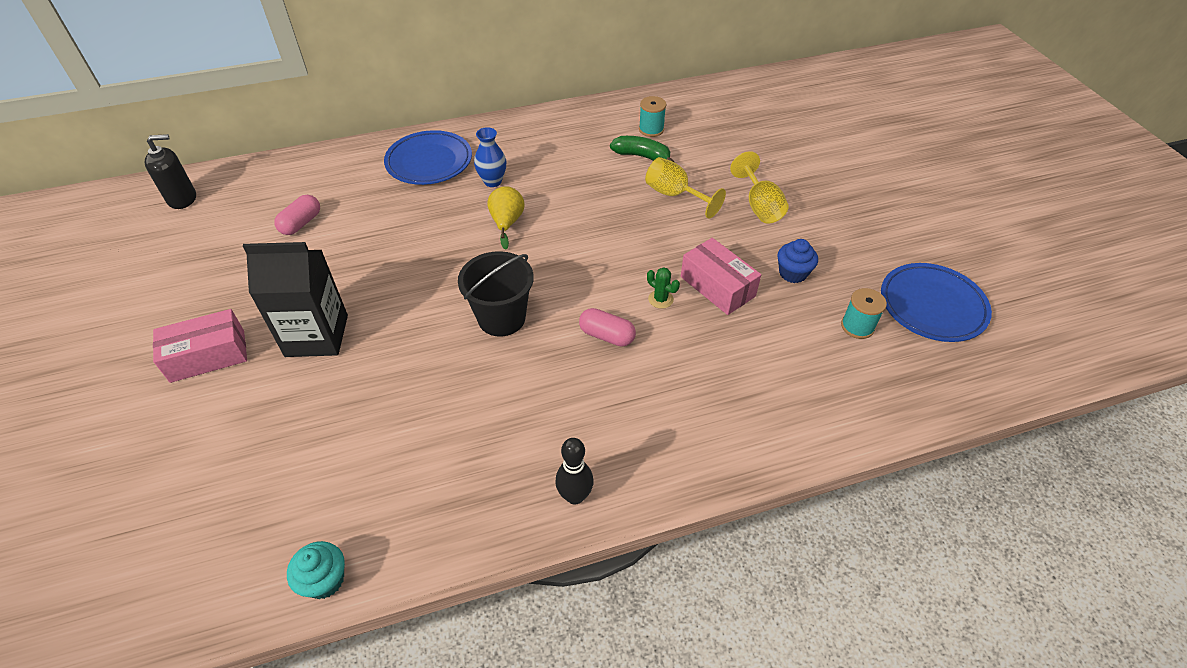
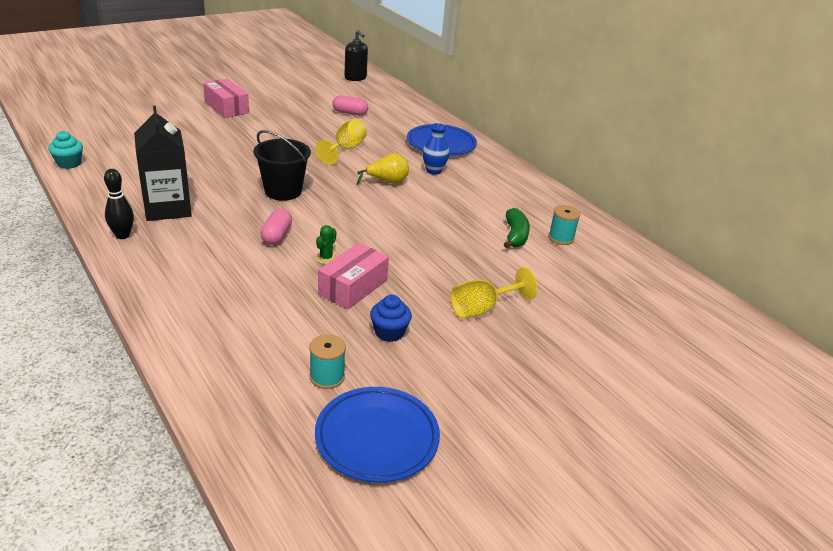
camera: 70 degrees right, 15 degrees down
(317, 336) = (250, 133): black carton -> black carton (167, 208)
(675, 195) = (468, 257): yellow goblet -> yellow goblet (345, 149)

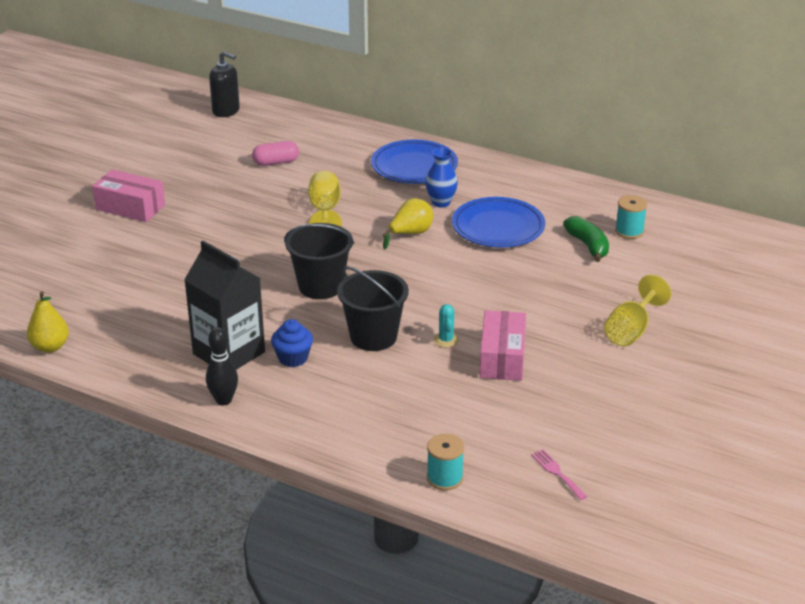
camera: 25 degrees left, 0 degrees up
(69, 163) = (50, 347): turquoise cupcake -> yellow pear
(276, 235) = (373, 337): pink capsule -> black bucket
(289, 393) = (557, 473): none -> pink fork
(326, 258) = (446, 340): green cactus -> turquoise cactus
(327, 377) = (571, 446): turquoise spool -> turquoise spool (444, 478)
(377, 438) = (662, 475): blue plate -> blue plate (498, 227)
(389, 332) = (578, 386): blue cupcake -> blue cupcake (293, 358)

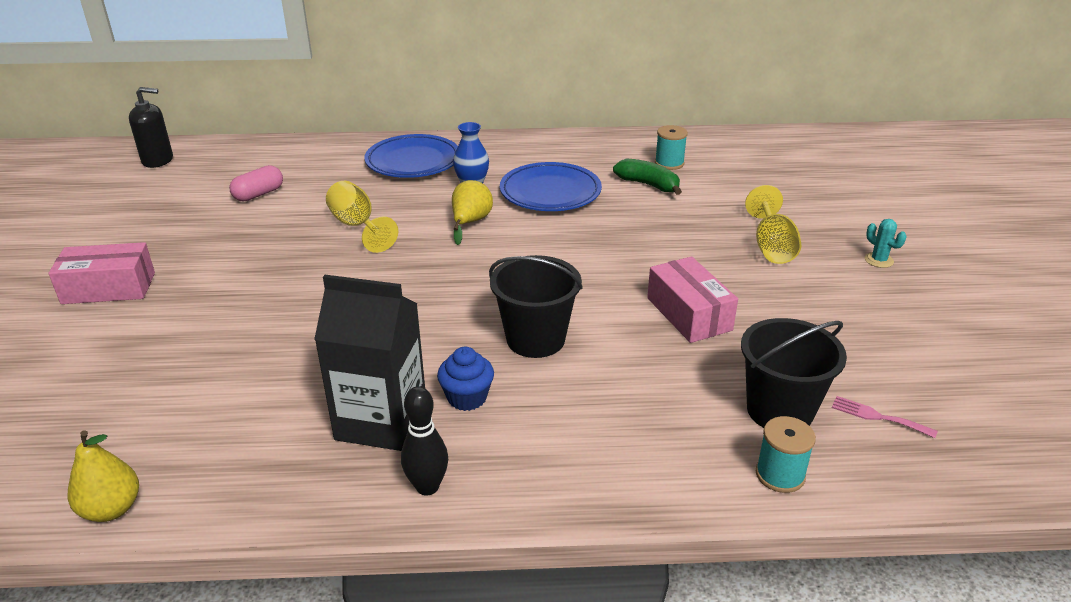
camera: 30 degrees left, 0 degrees up
(320, 286) = (424, 304): black bucket -> black bucket (779, 411)
(446, 340) = (614, 315): turquoise cactus -> turquoise cactus (879, 260)

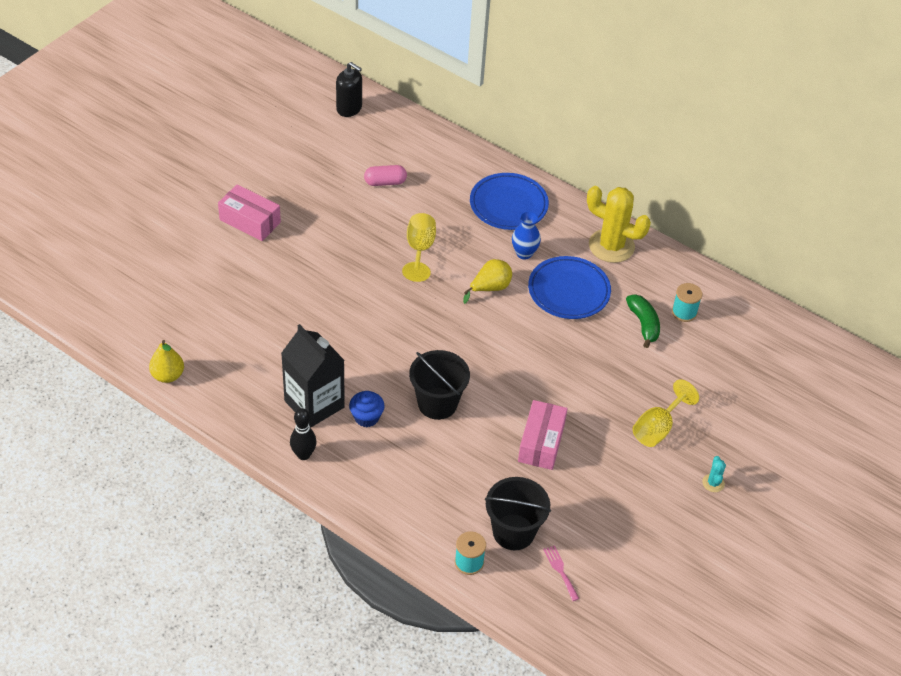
camera: 35 degrees right, 15 degrees up
(546, 150) = (611, 246): none -> yellow cactus

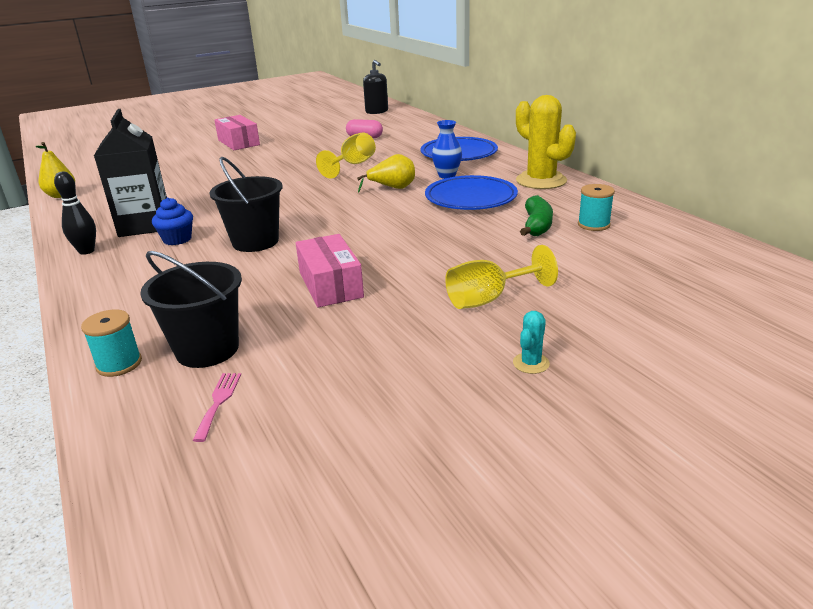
camera: 30 degrees right, 20 degrees down
(541, 442) = (330, 285): pink box -> pink box turned 60 degrees counterclockwise

